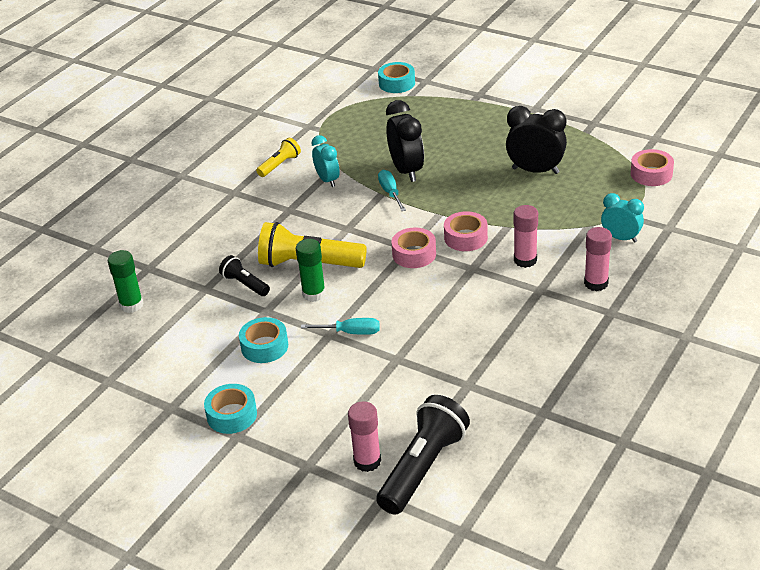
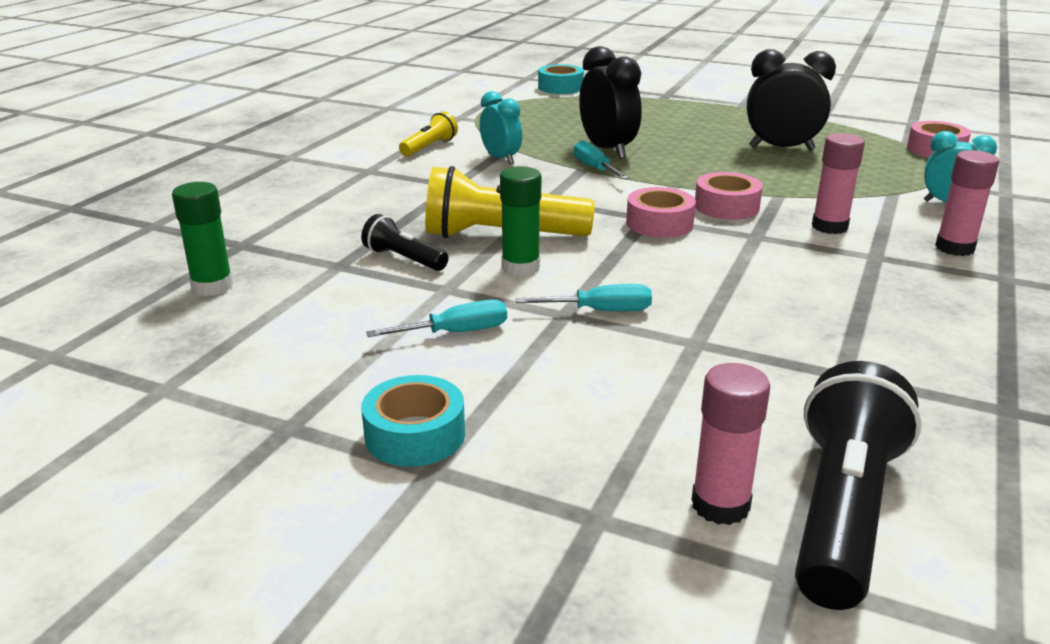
camera: 10 degrees left, 10 degrees down
(264, 346) = (455, 333): turquoise tape -> turquoise screwdriver

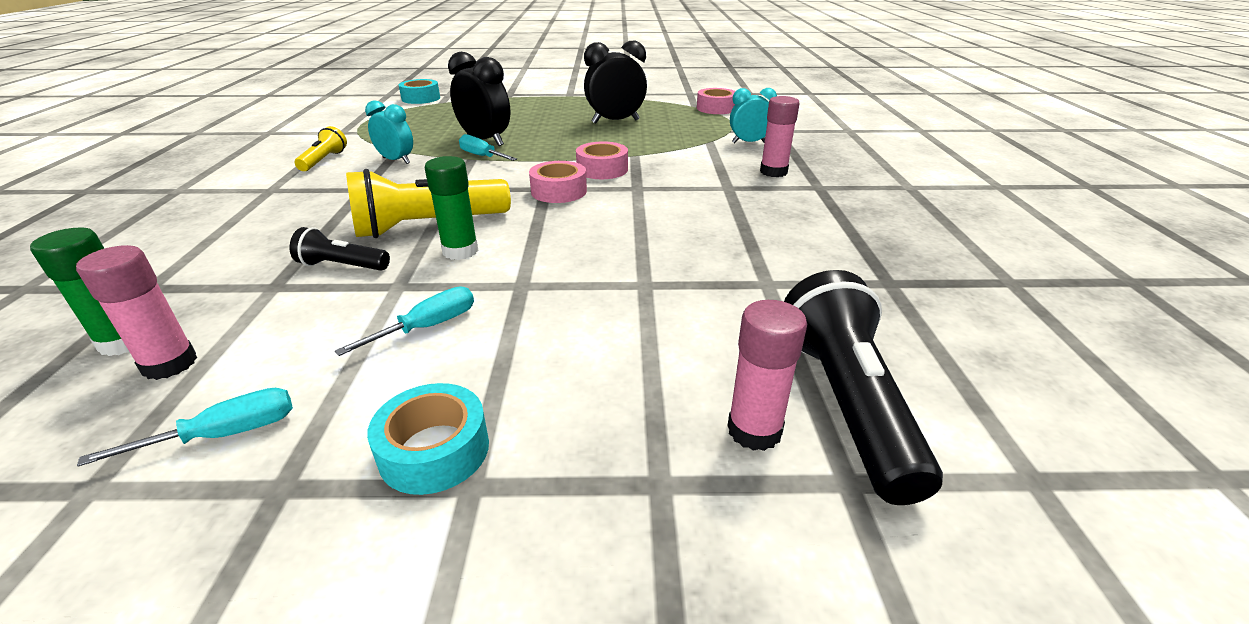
camera: 25 degrees left, 5 degrees up
(600, 311) = (551, 275): turquoise screwdriver -> turquoise screwdriver (224, 435)
(829, 227) = (684, 171): pink glue stick -> pink glue stick (170, 364)

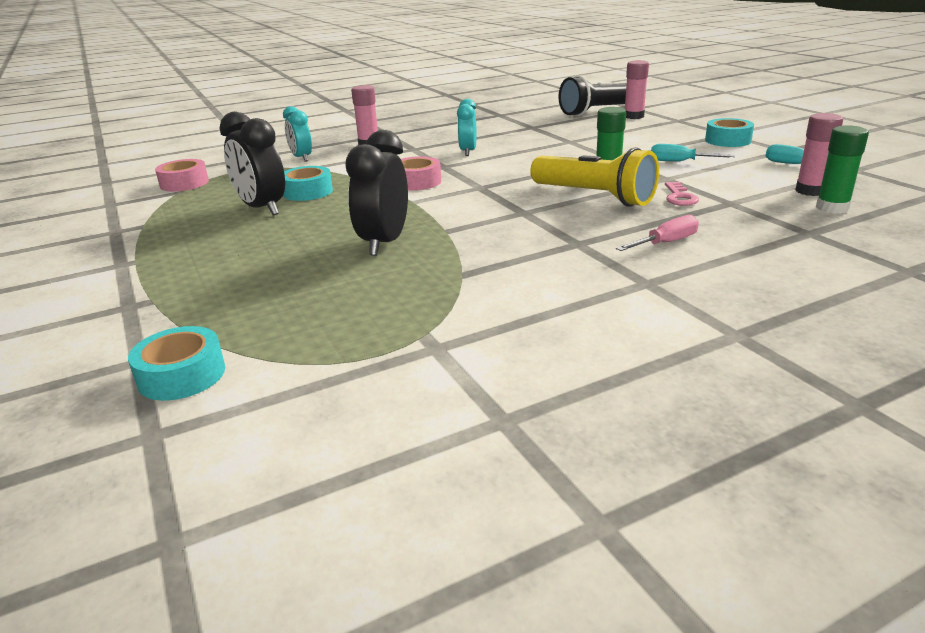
camera: 115 degrees left, 5 degrees down
(291, 217) = (665, 243): none -> pink screwdriver
(324, 160) = (544, 298): yellow flashlight -> none
(342, 266) = (679, 197): black flashlight -> pink key
(396, 161) = (494, 260): turquoise clock -> turquoise clock (468, 152)
(482, 156) = (434, 228): turquoise screwdriver -> none
(559, 191) = (480, 182): pink tape -> none
(635, 135) = (307, 192): none -> turquoise tape

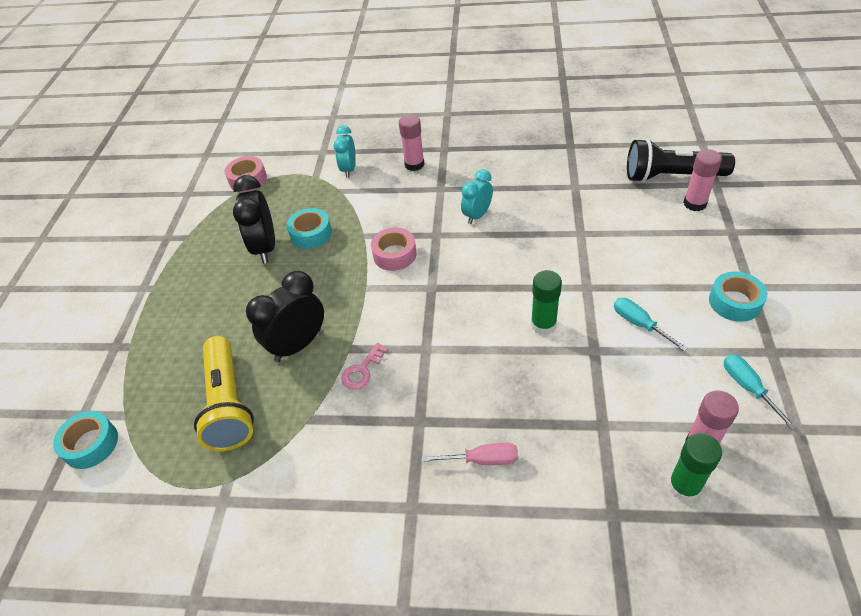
camera: 35 degrees right, 20 degrees up
(594, 197) = (502, 352): yellow flashlight -> yellow flashlight (228, 404)
(679, 197) = (569, 391): pink key -> pink key (362, 370)

